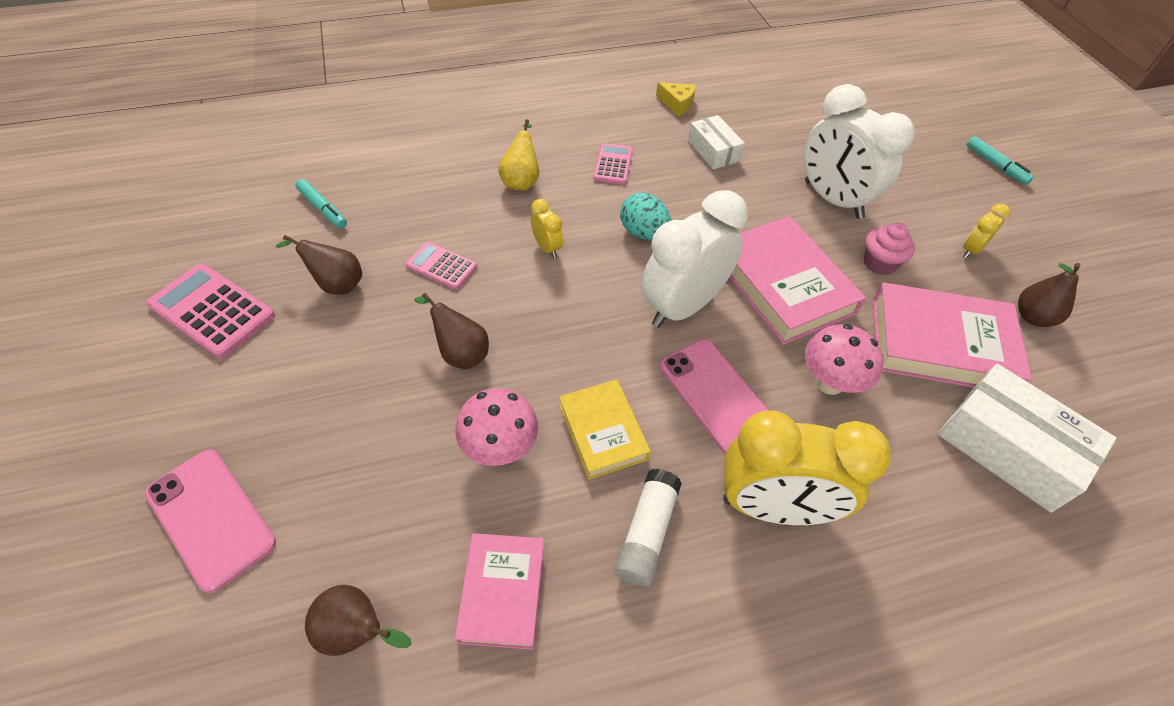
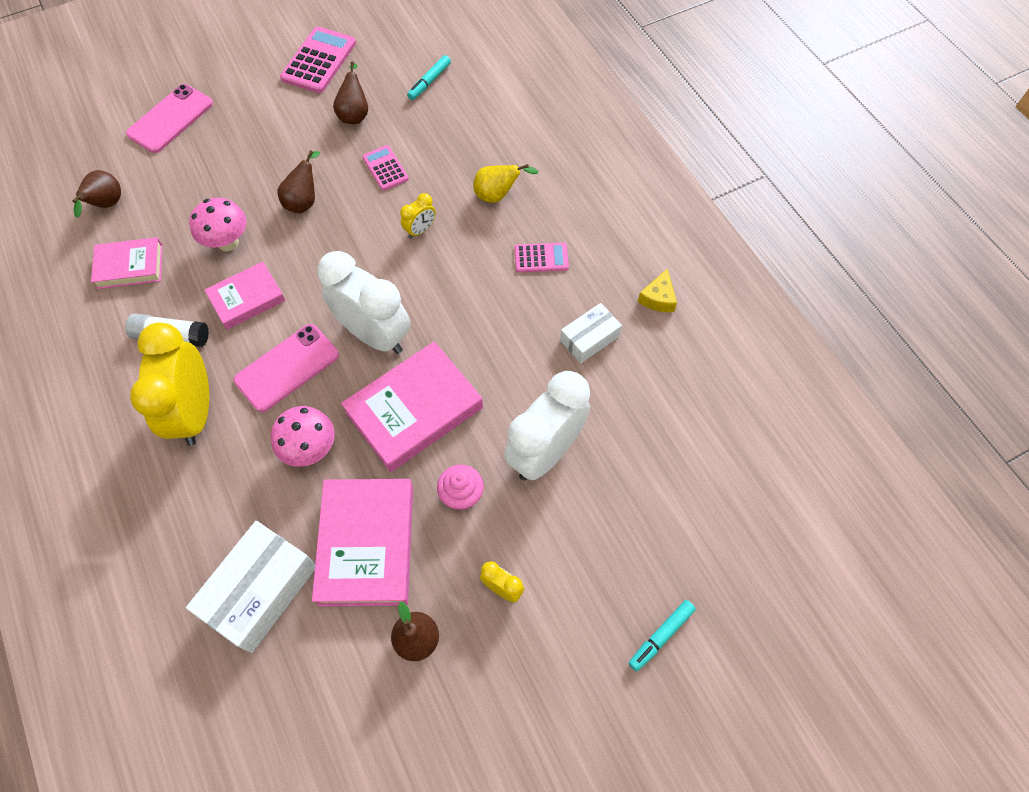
camera: 80 degrees right, 10 degrees up
(441, 266) = (385, 168): pink calculator -> pink calculator turned 45 degrees counterclockwise
(603, 432) = (247, 298): yellow book -> pink book
(643, 233) = (454, 295): turquoise egg -> none

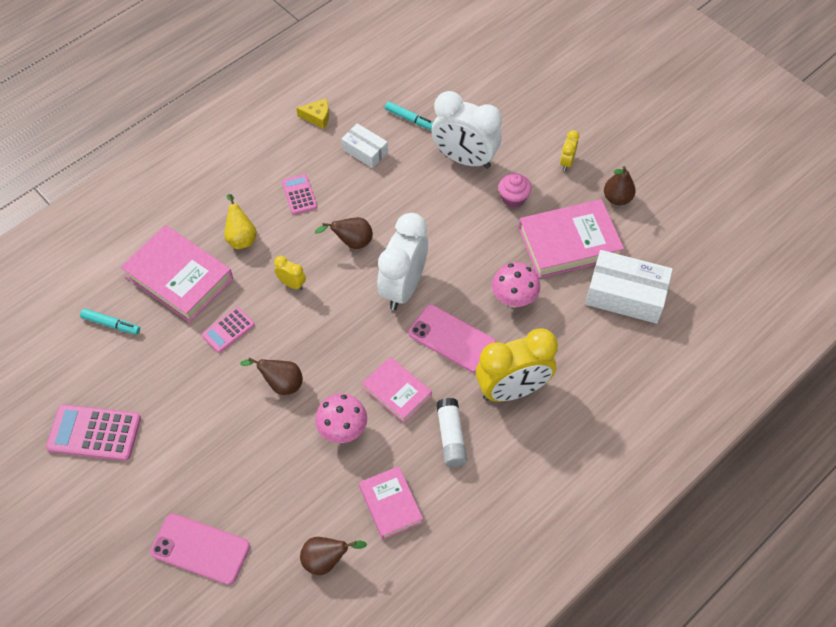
camera: 105 degrees left, 5 degrees down
(354, 115) = (165, 376): brown pear -> brown pear (352, 242)
(414, 410) = (459, 243): pink book -> pink book (179, 277)
(660, 636) = (562, 81): turquoise marker -> turquoise marker (410, 119)

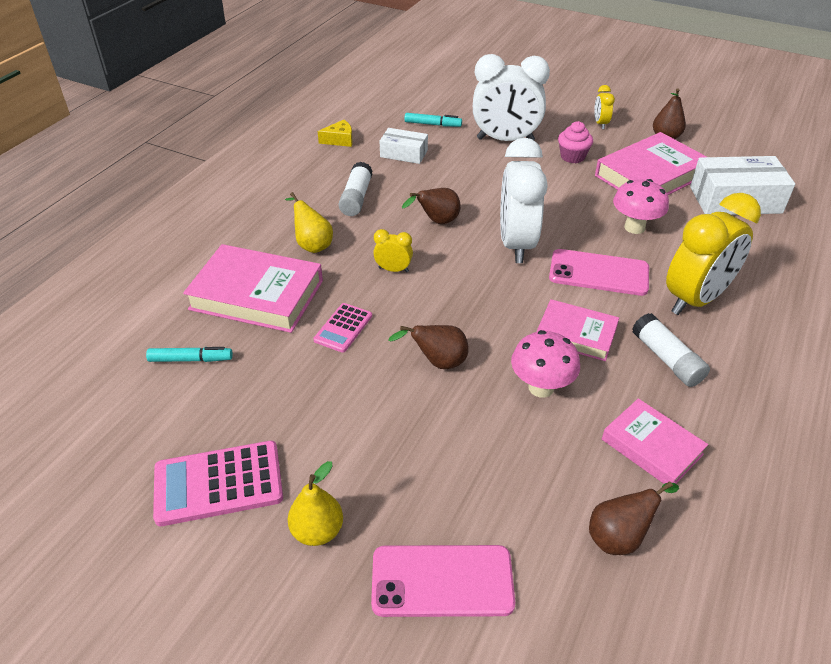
camera: 20 degrees left, 15 degrees down
(141, 488) = (317, 531): none -> yellow pear
(299, 194) = (356, 198): pink calculator -> white glue stick

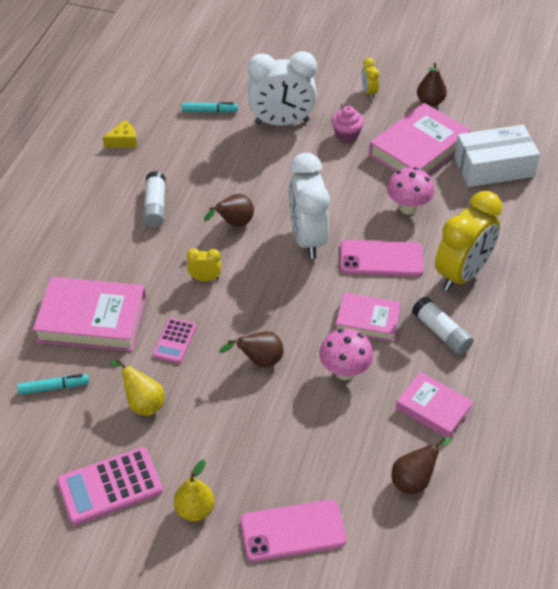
camera: 10 degrees left, 5 degrees up
(312, 245) = (127, 262): yellow pear -> yellow pear (143, 403)
(404, 153) = (188, 150): white box -> none

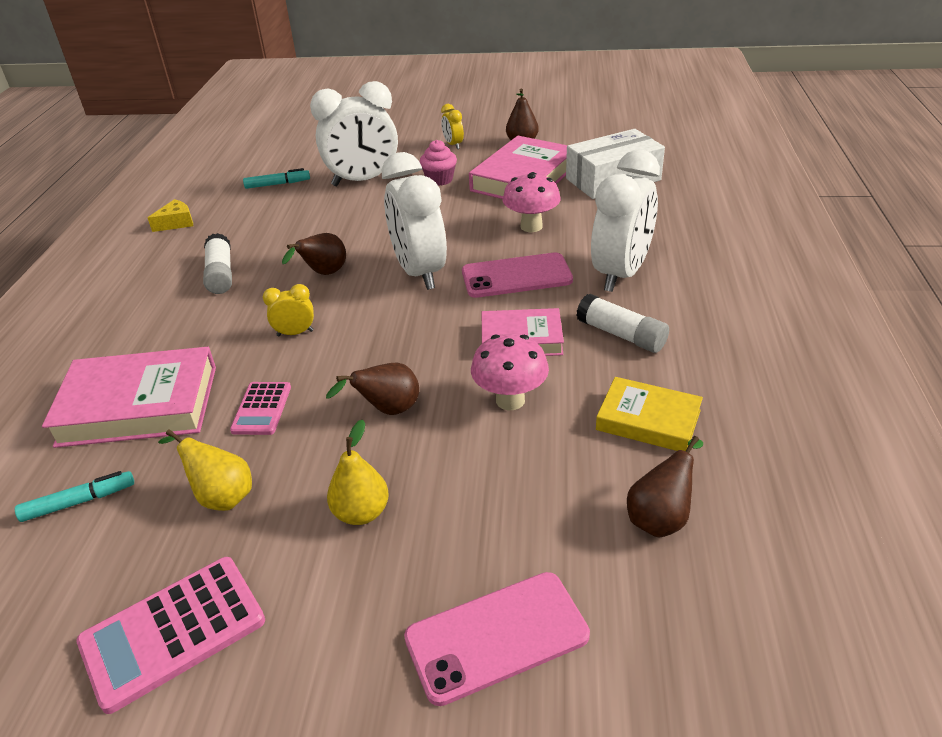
camera: 10 degrees left, 10 degrees down
(195, 510) = (324, 639): yellow pear -> yellow pear (361, 513)
(433, 408) = (648, 420): pink book -> yellow book
(462, 274) = (621, 274): yellow clock -> white clock

